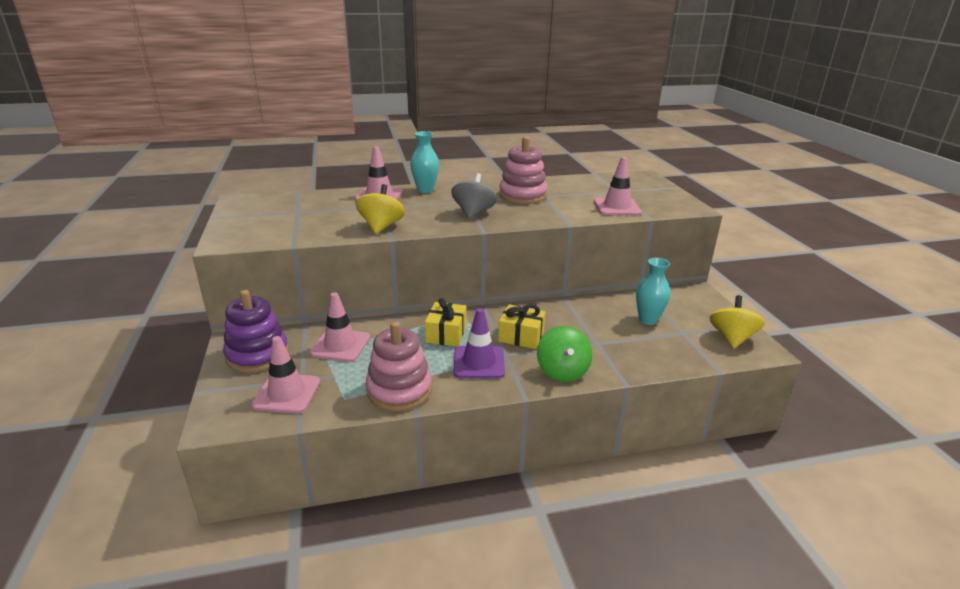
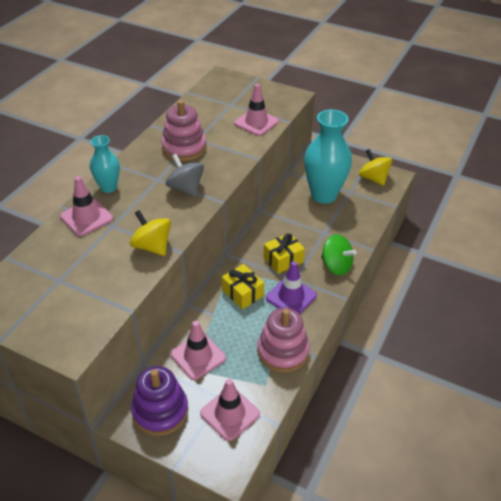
camera: 50 degrees left, 15 degrees up
(648, 320) = (324, 195): turquoise vase -> turquoise vase, size x1.85

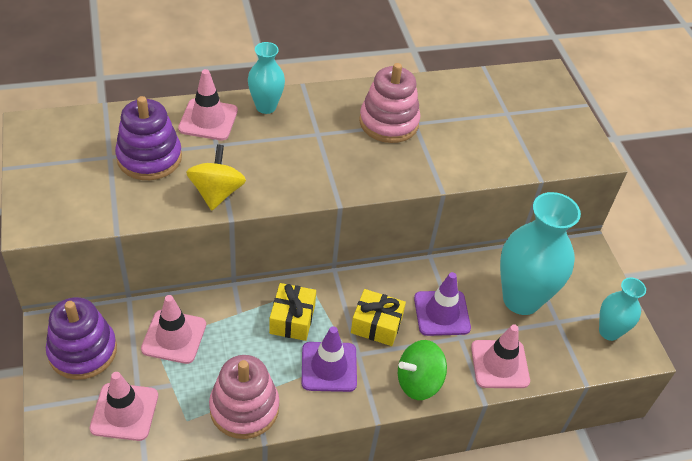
camera: 45 degrees right, 5 degrees up
(84, 261) = (149, 157): none -> purple stacking toy
(185, 188) = (327, 164): grey spinning top -> none
(256, 122) = (502, 153): pink traffic cone -> pink traffic cone (499, 364)
(302, 229) = (441, 313): none -> purple traffic cone
(336, 266) = (418, 382): green spinning top -> green spinning top turned 75 degrees clockwise
(373, 178) = (609, 331): yellow spinning top -> turquoise vase

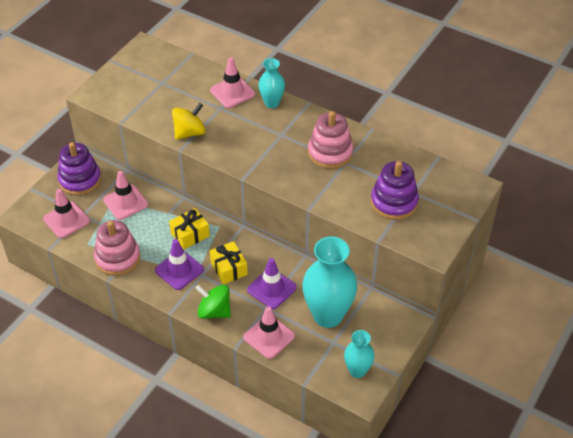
camera: 50 degrees right, 0 degrees up
(149, 157) = (179, 94): purple stacking toy -> purple stacking toy (394, 202)

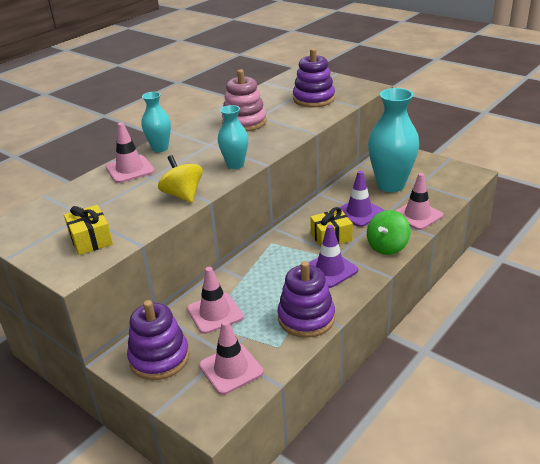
camera: 80 degrees left, 15 degrees down
(117, 258) = (306, 318): pink stacking toy -> purple stacking toy
(190, 234) = (279, 262): yellow gift -> yellow gift (91, 239)
(357, 370) = (449, 174): turquoise vase -> turquoise vase (235, 165)

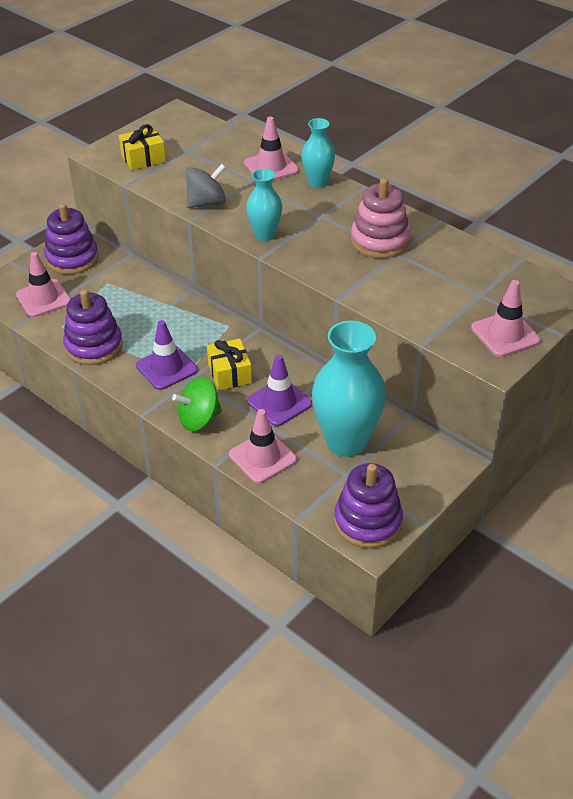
camera: 90 degrees right, 10 degrees up
(183, 195) = (206, 203): yellow spinning top -> grey spinning top
(215, 313) = (120, 287): pink traffic cone -> pink traffic cone (505, 334)
(314, 99) = (452, 303): purple stacking toy -> purple stacking toy (367, 521)
(387, 246) = (199, 419): green spinning top -> green spinning top turned 60 degrees counterclockwise

